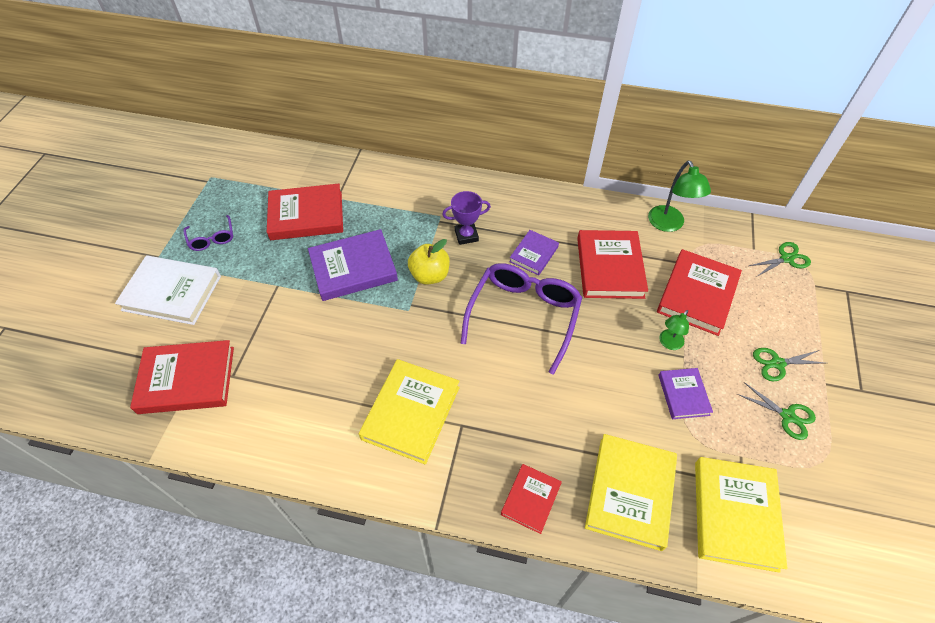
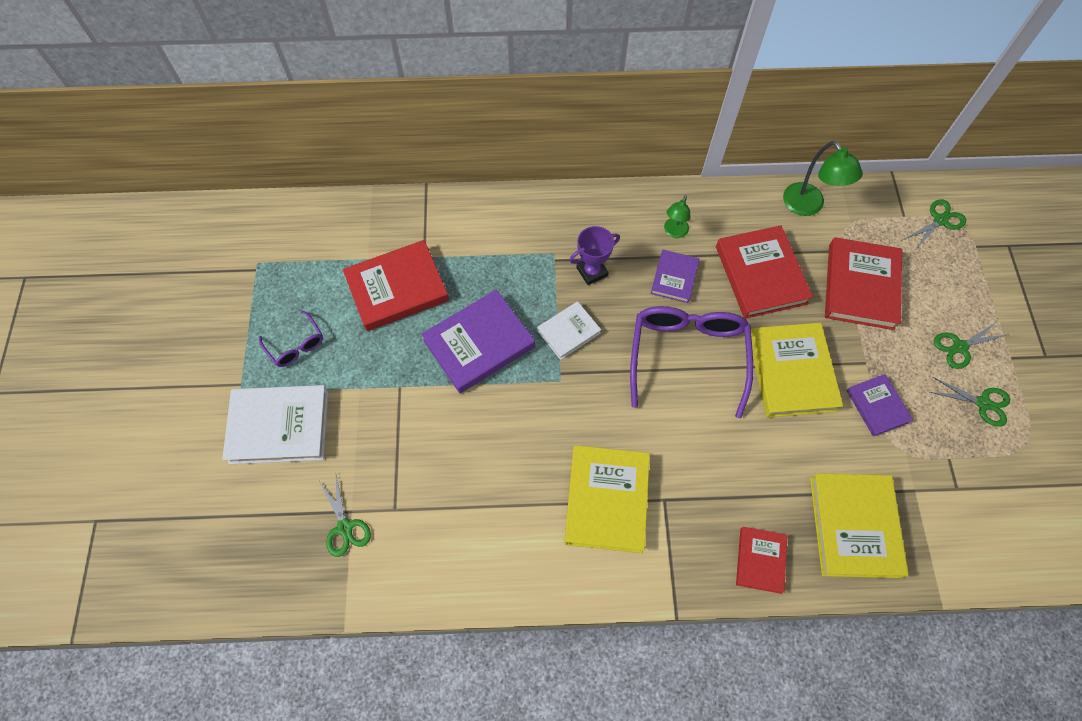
camera: 15 degrees left, 10 degrees up
(187, 380) = (345, 527): red book -> green scissors
(430, 275) = (568, 332): yellow apple -> white book
(668, 343) = (847, 351): green lamp -> green lamp (674, 232)
(735, 514) = (958, 521): yellow book -> yellow book (791, 372)

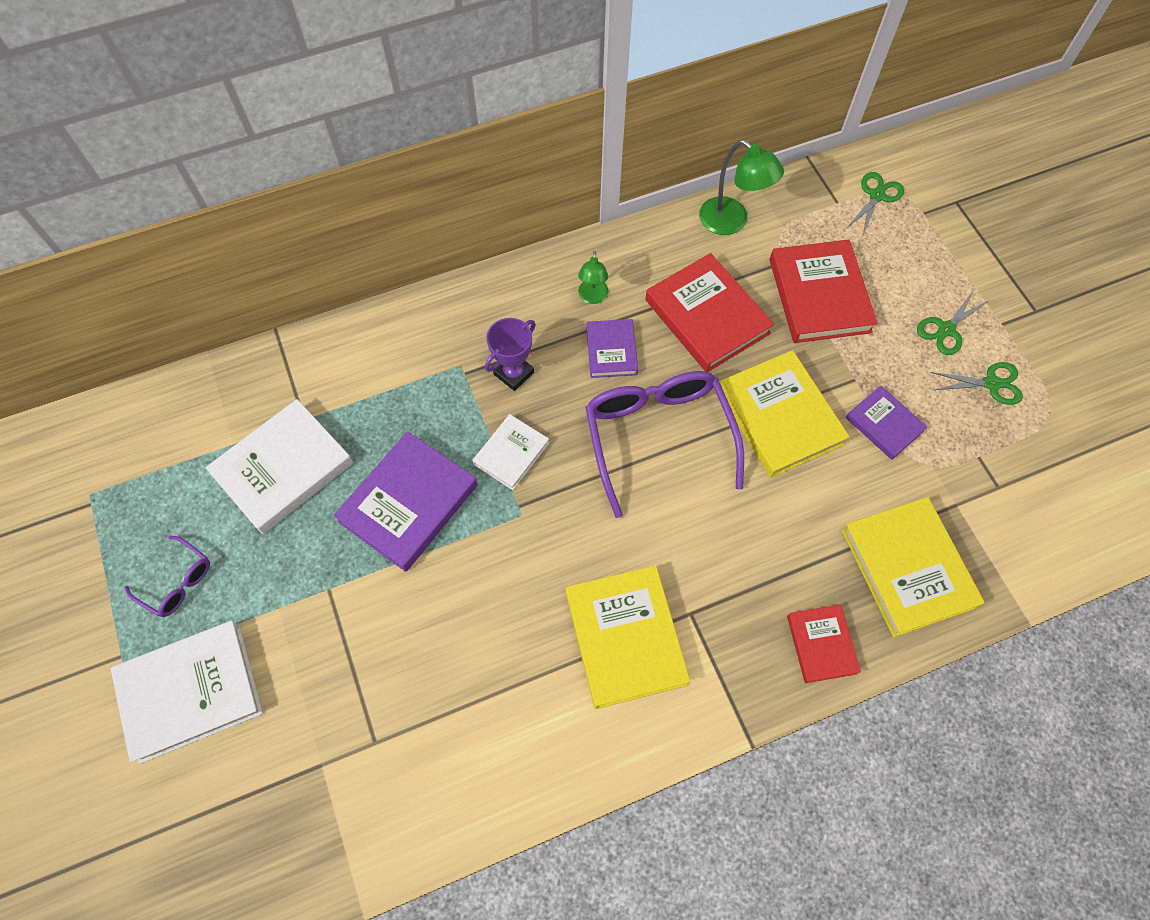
camera: 20 degrees left, 0 degrees up
(345, 527) = (320, 788): green scissors -> none
(397, 288) = (283, 469): red book -> white book

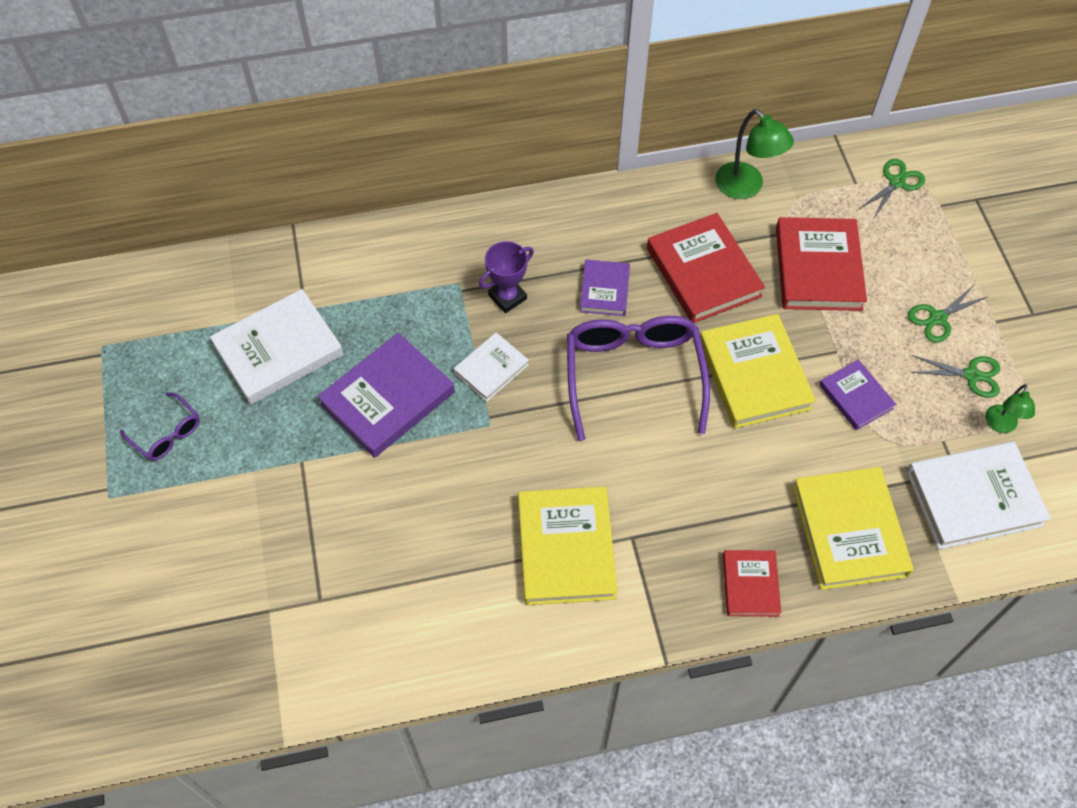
camera: 10 degrees right, 5 degrees down
(191, 692) = (164, 529): white book -> white book (973, 498)
(592, 297) = (596, 239): green lamp -> green lamp (1000, 425)

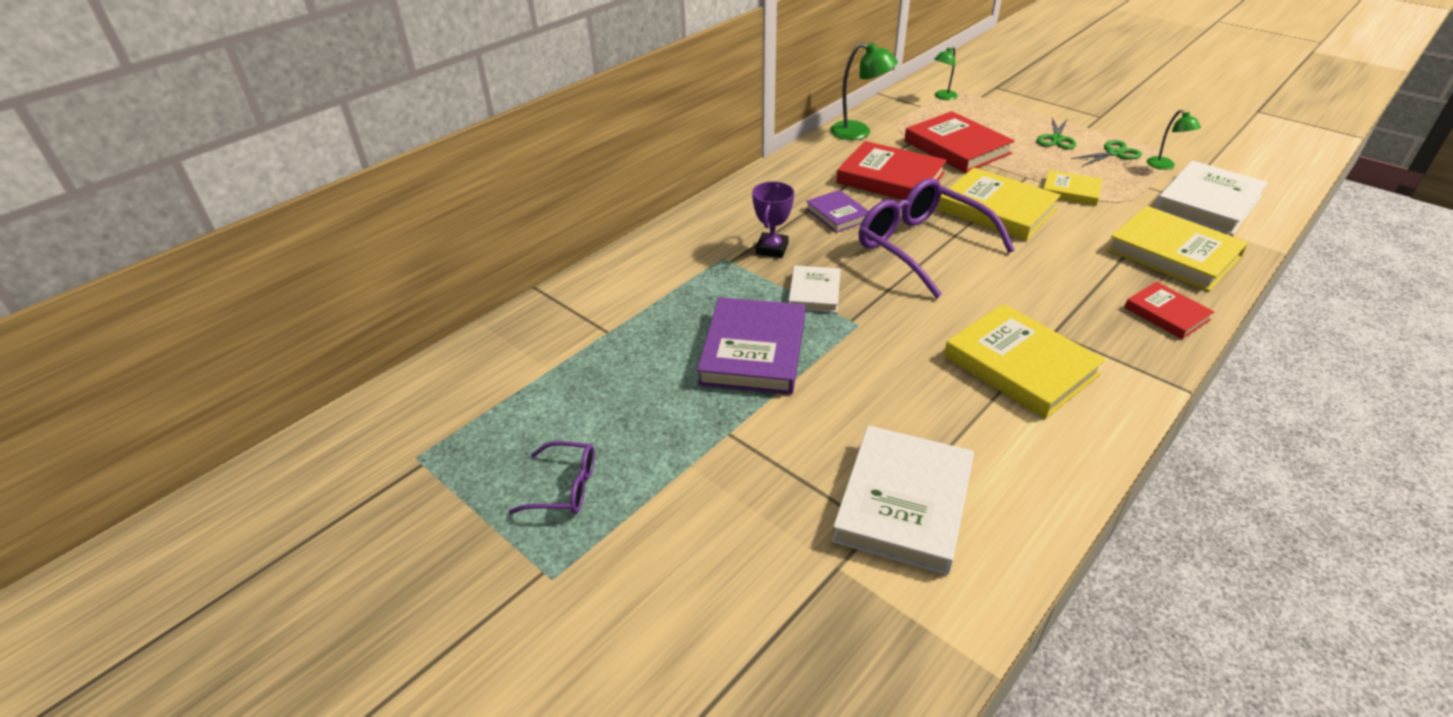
camera: 35 degrees left, 20 degrees down
(278, 350) = (614, 369): white book -> white book (903, 503)
(855, 397) = (1070, 191): purple book -> yellow book
(896, 182) = (943, 97): green scissors -> green lamp

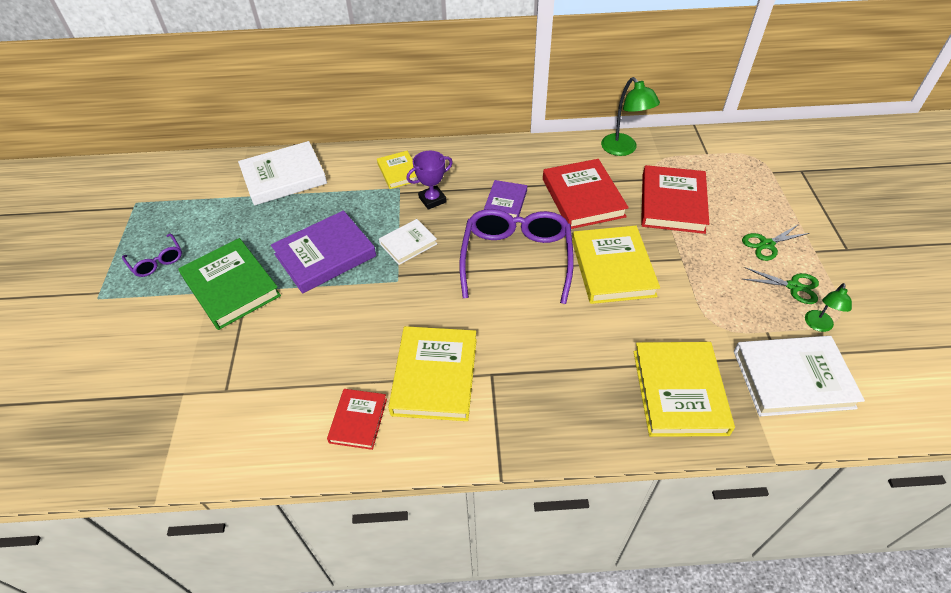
camera: 45 degrees right, 10 degrees up
(705, 443) = (231, 287): none -> green book
(903, 503) = (254, 392): white book -> white book (284, 177)
(943, 97) = (739, 155): green lamp -> none
(1070, 191) = (694, 292): yellow book -> yellow book (399, 172)
(1166, 314) = (586, 424): red book -> red book (358, 420)

